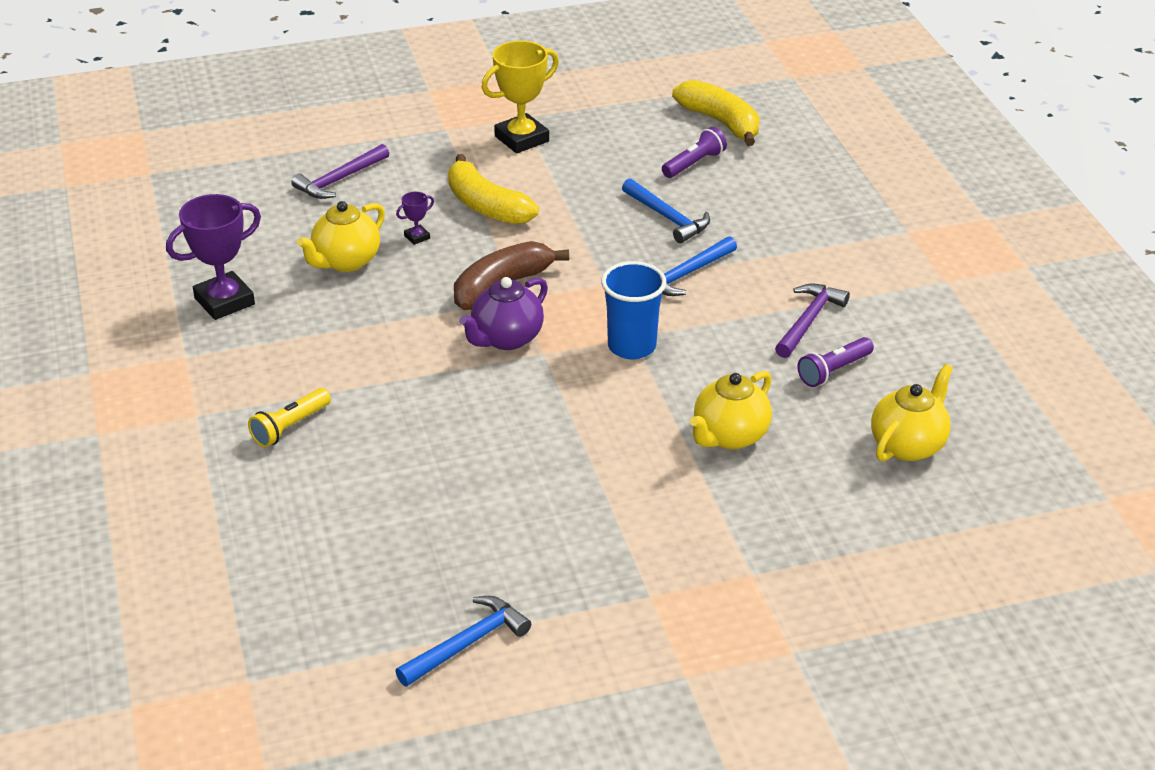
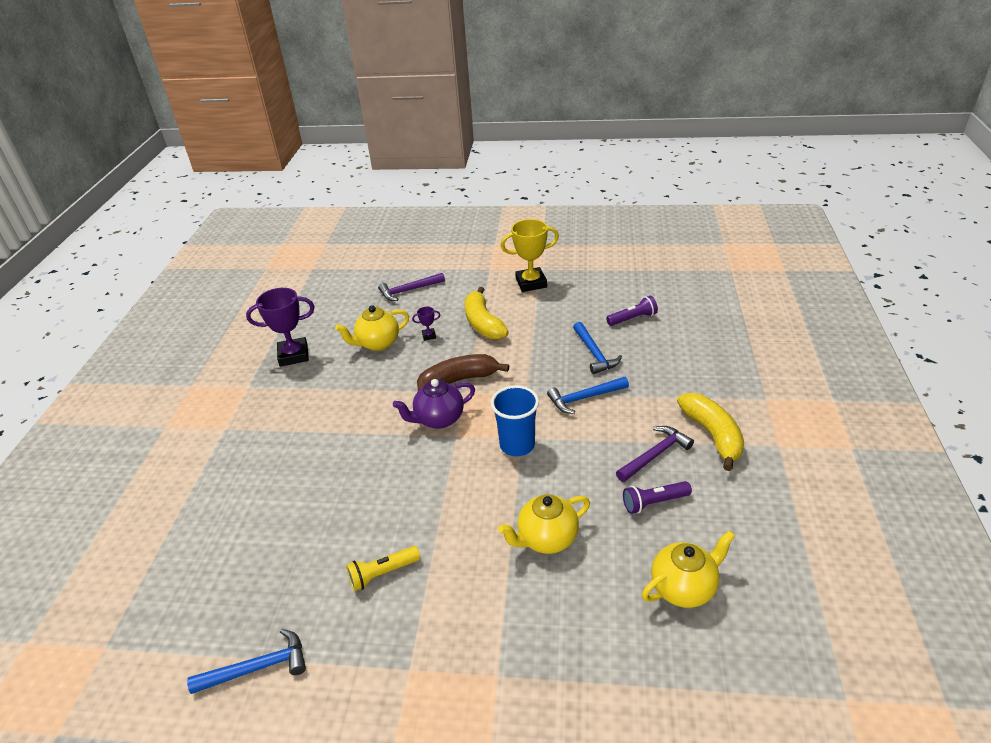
camera: 25 degrees right, 0 degrees up
(290, 427) = (269, 451): yellow flashlight -> yellow flashlight (382, 573)
(721, 122) = (666, 293): yellow banana -> yellow banana (712, 435)

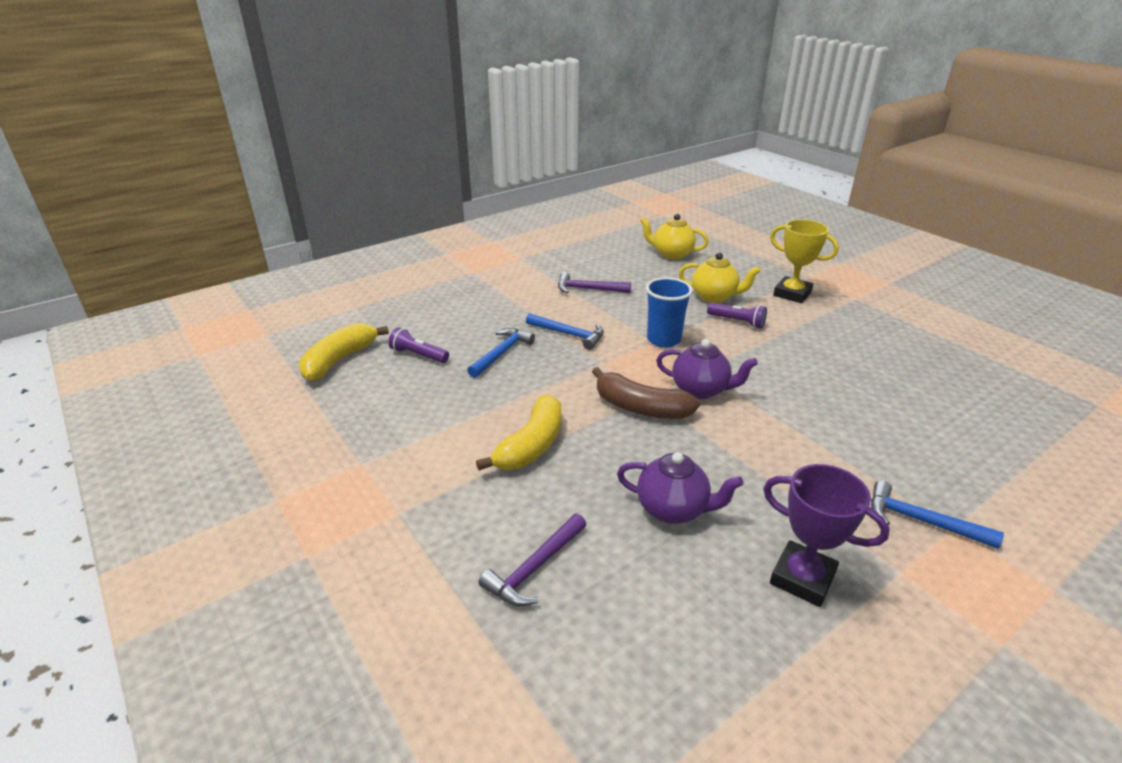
camera: 135 degrees left, 5 degrees down
(258, 668) = (960, 340): blue hammer -> blue hammer (921, 521)
(377, 343) = (673, 509): yellow teapot -> purple teapot
(382, 573) = (842, 335): yellow flashlight -> none
(409, 290) = (534, 568): purple hammer -> purple hammer turned 105 degrees clockwise
(429, 336) = (604, 474): purple trophy -> none
(531, 283) = (404, 453): yellow trophy -> yellow trophy (792, 294)
(654, 502) = (629, 277): purple flashlight -> purple flashlight (737, 322)
(712, 435) = (539, 278): yellow banana -> yellow banana (339, 360)

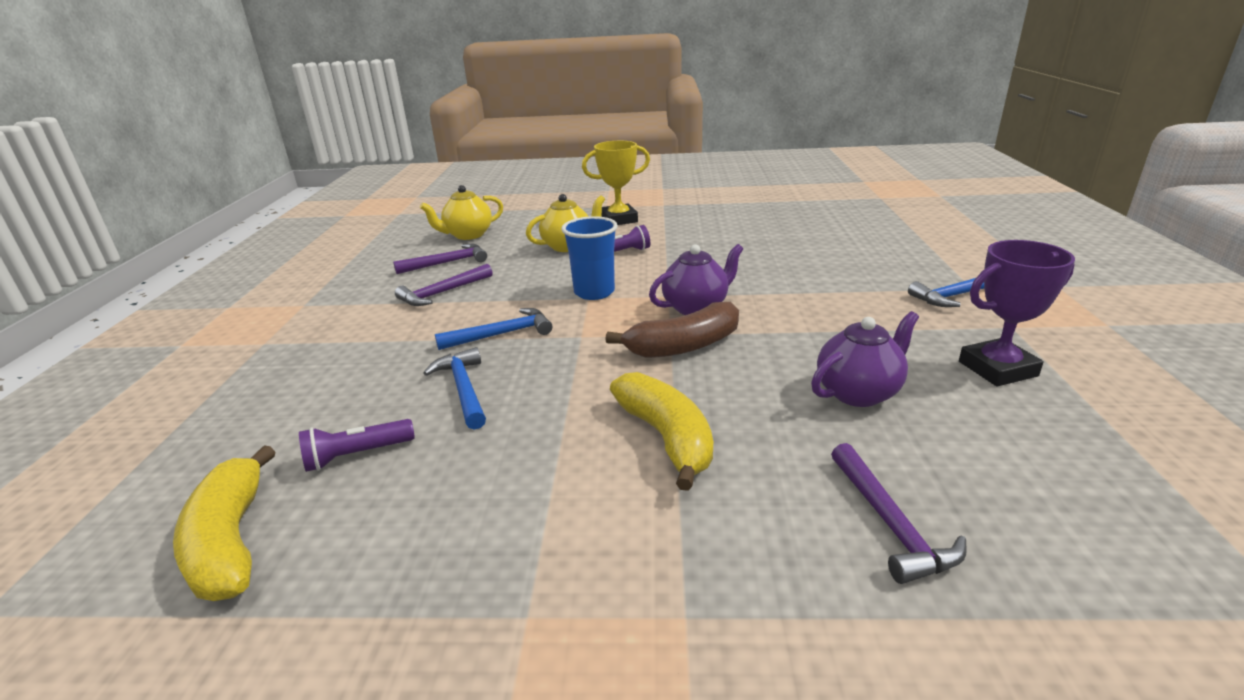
camera: 50 degrees left, 5 degrees down
(625, 269) = (447, 263): none -> purple hammer

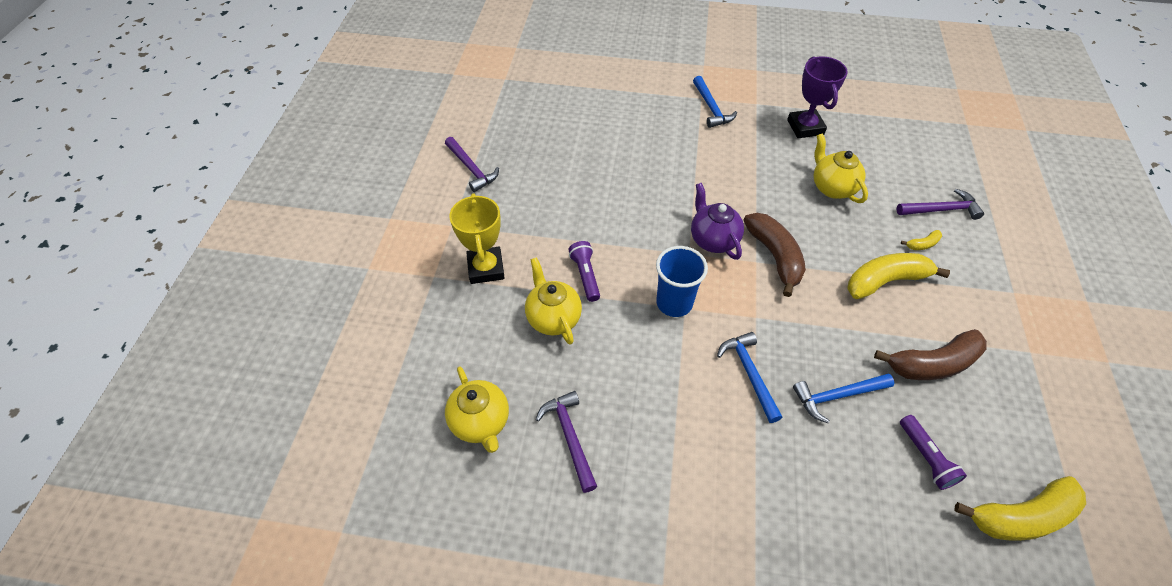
camera: 85 degrees left, 25 degrees up
(442, 293) = (654, 432): purple hammer -> purple hammer (471, 169)
(506, 475) = (932, 364): none -> brown banana
(771, 487) = (922, 244): none -> yellow banana
(858, 392) = (832, 187): purple teapot -> yellow teapot

